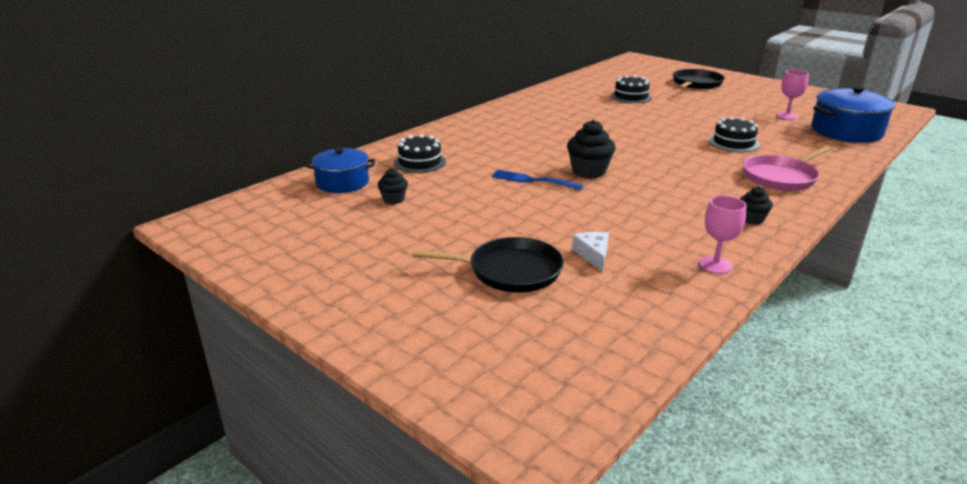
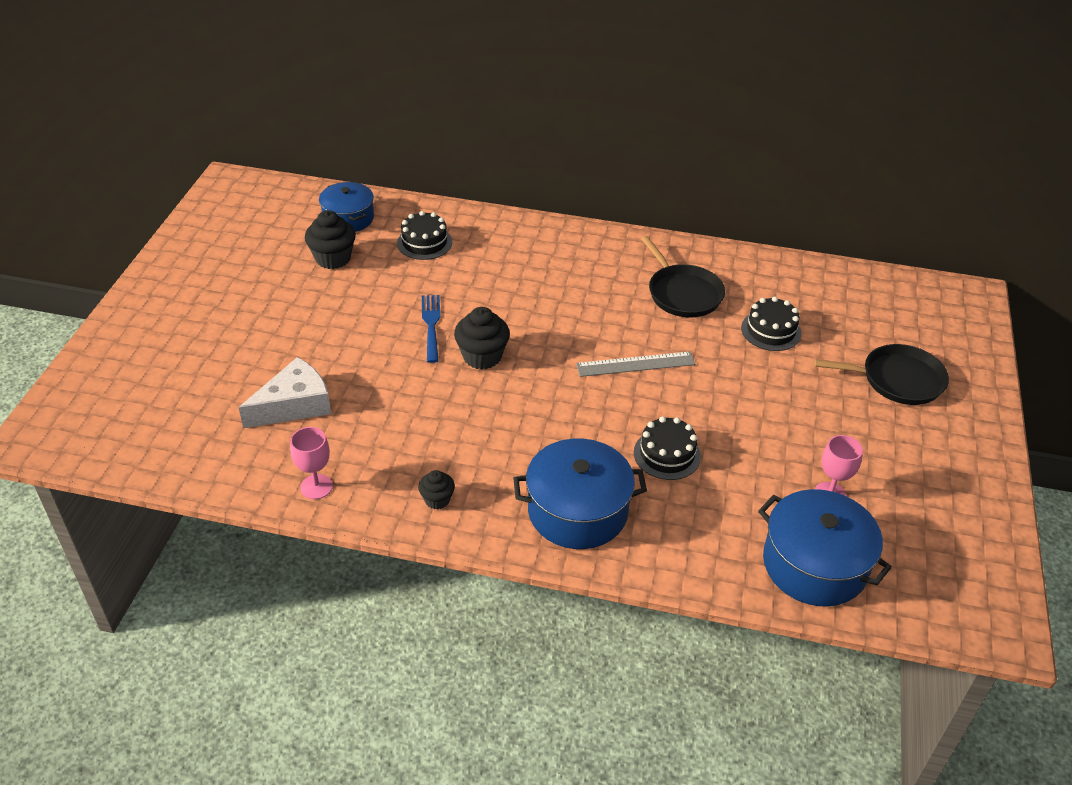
camera: 60 degrees right, 15 degrees up
(393, 199) = (333, 258): black cupcake -> black cupcake, size x1.73
(510, 271) = (240, 365): black pan -> black pan (682, 293)
(593, 255) = (294, 405): white cheese -> white cheese, size x1.79
(636, 132) = (635, 364): none -> grey ruler
(781, 177) = (577, 511): pink pan -> blue pot

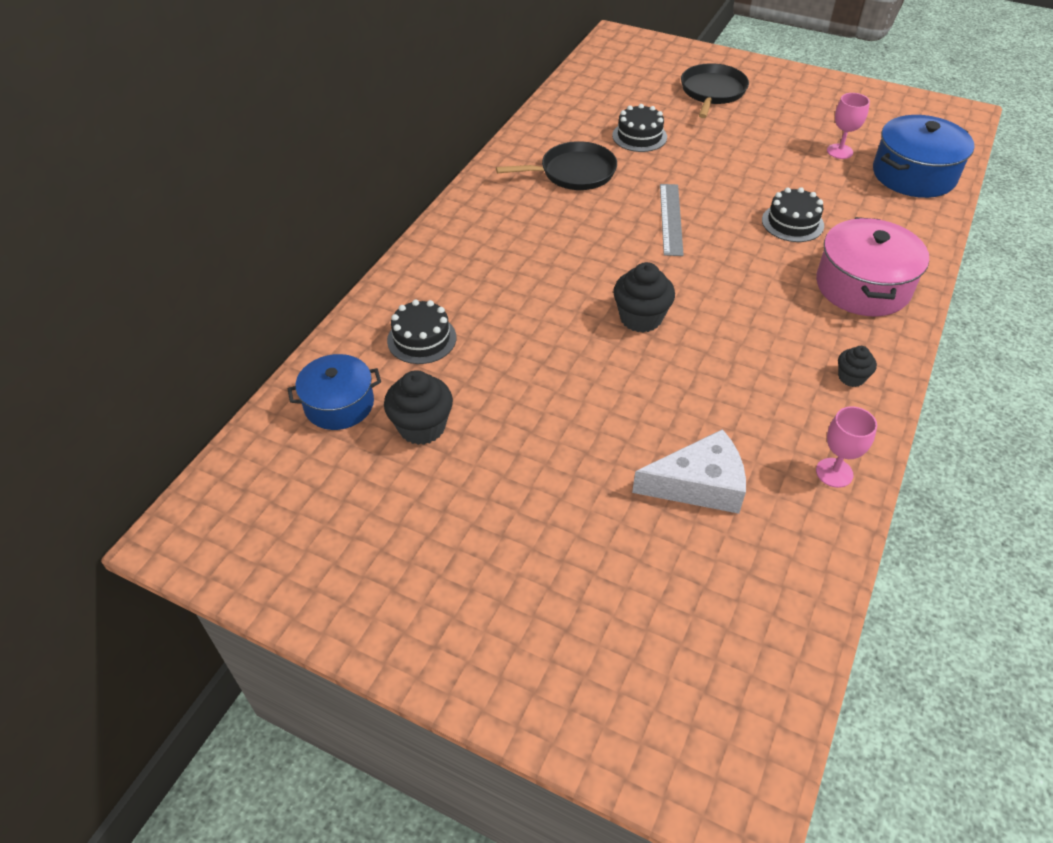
camera: 75 degrees left, 5 degrees up
(294, 405) = (699, 484): white cheese -> white cheese turned 105 degrees clockwise
(431, 325) = (579, 351): blue fork -> none
(577, 511) = (863, 286): blue pot -> pink pot

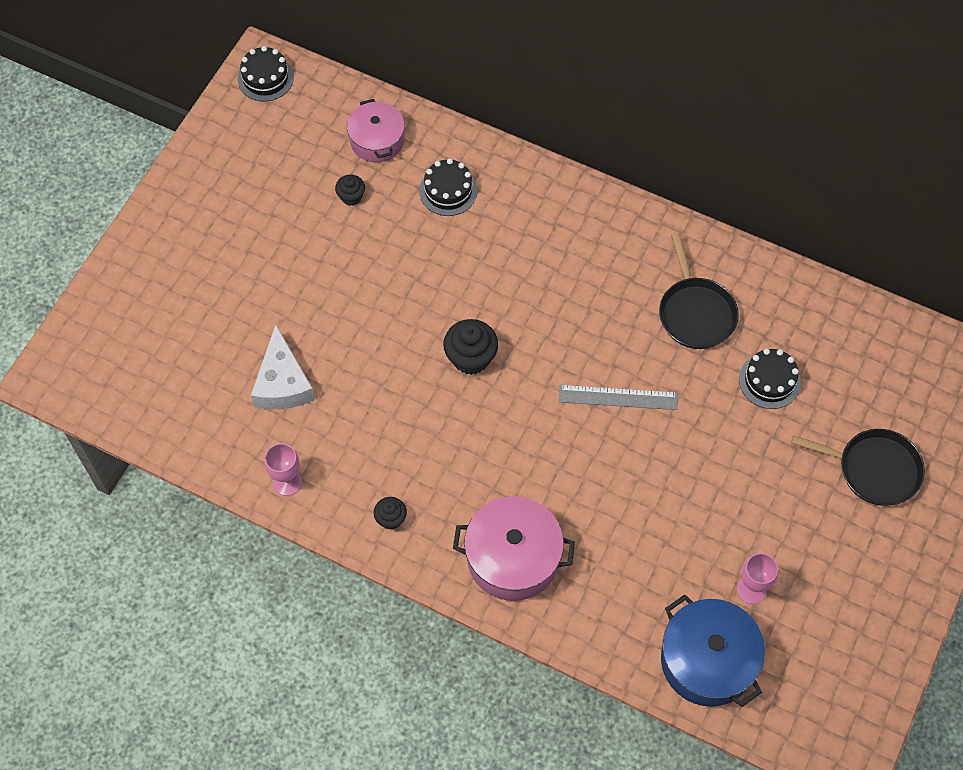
camera: 90 degrees right, 15 degrees up
(339, 404) = (377, 141): blue pot -> pink pot
(422, 427) = (351, 197): black cupcake -> black cupcake, size x0.58
(792, 223) = (614, 512): black cake -> black cake (265, 78)

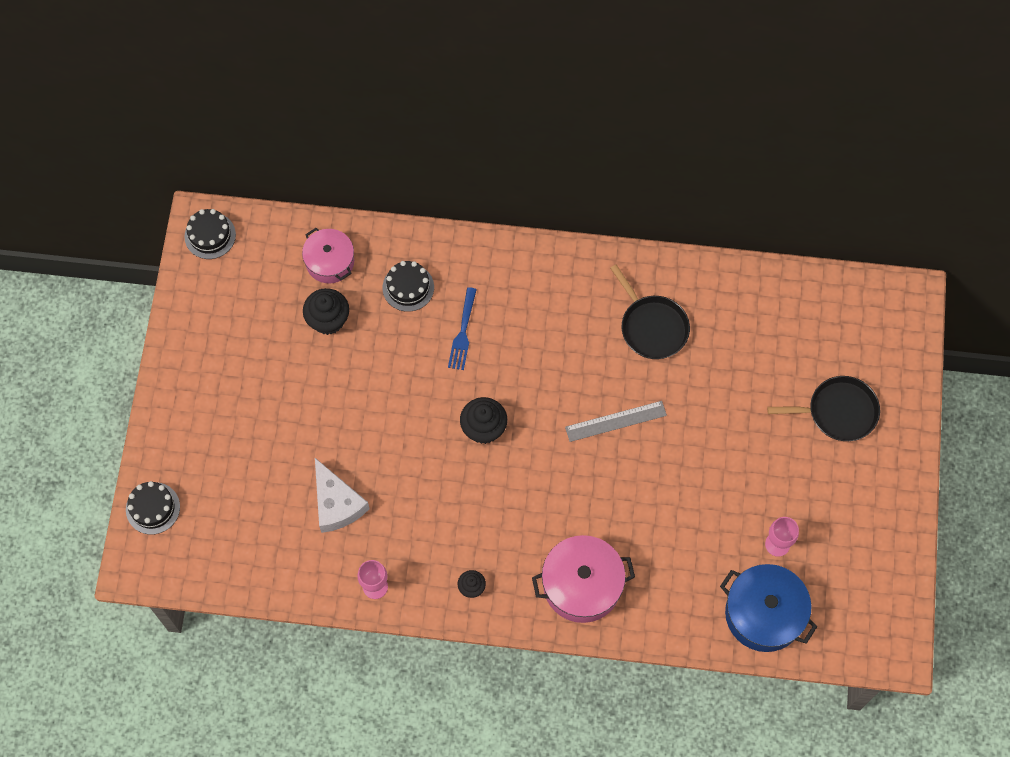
camera: 20 degrees left, 5 degrees up
(351, 197) = (328, 320): black cupcake -> black cupcake, size x1.73
(487, 253) = (463, 332): none -> blue fork
(769, 381) = (731, 365): black cake -> black cake (153, 508)

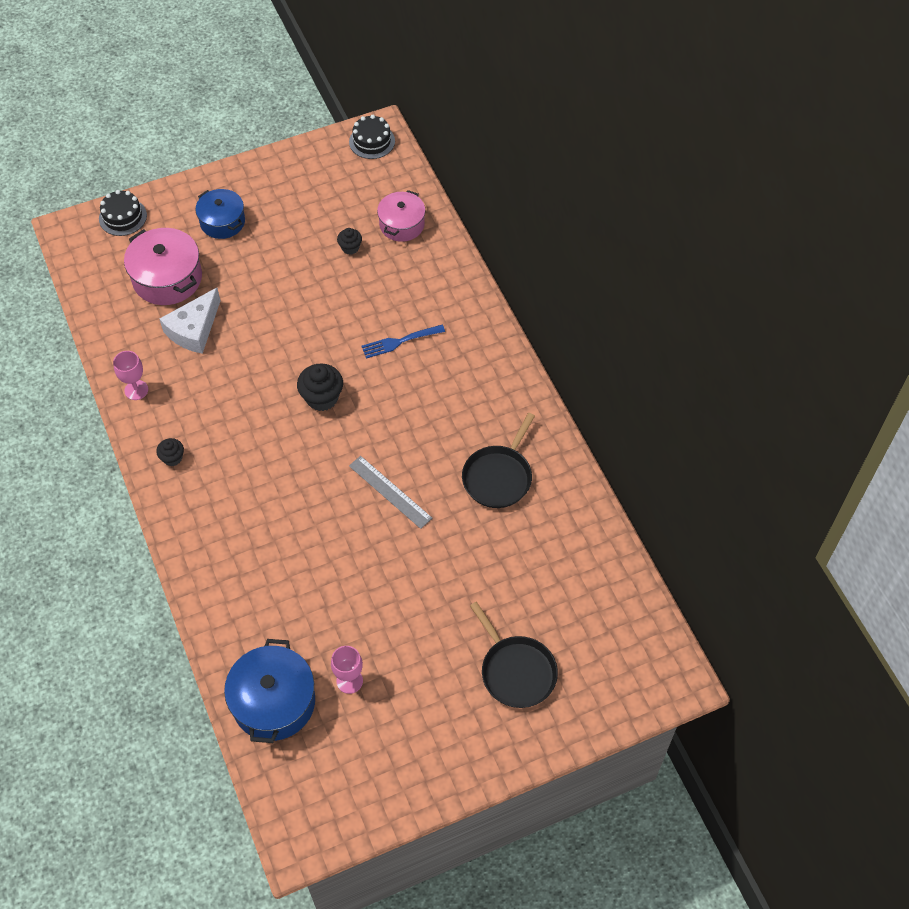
camera: 60 degrees right, 10 degrees down
(221, 418) = (222, 222): none -> blue pot
(328, 320) = (350, 247): black cupcake -> black cupcake, size x0.58
(408, 287) = (415, 285): black cake -> none
(582, 585) = (220, 539): pink pot -> pink pot (167, 278)

